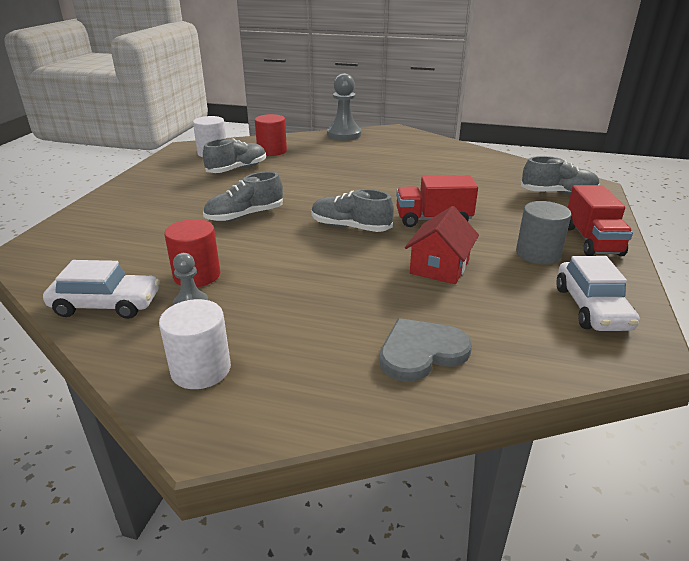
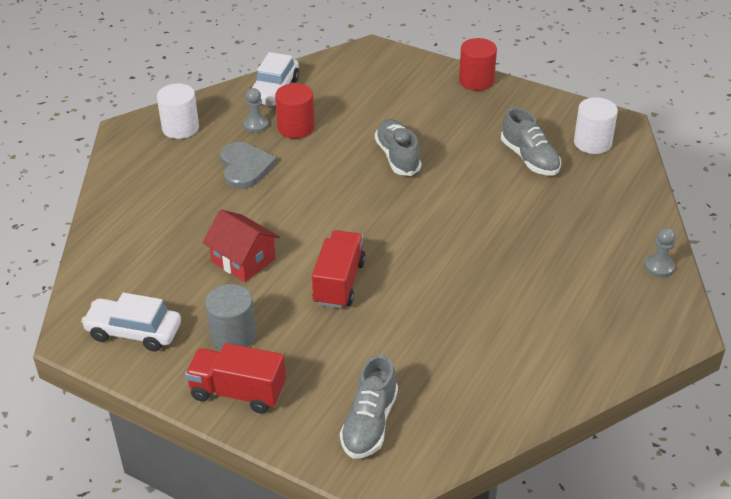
camera: 105 degrees right, 10 degrees up
(272, 151) = (592, 190): red cylinder -> red cylinder (476, 81)
(344, 135) = (659, 267): grey pawn -> grey pawn, size x0.54
(350, 227) = (345, 220): grey shoe -> none
(421, 352) = (140, 220): grey heart -> grey heart (245, 167)

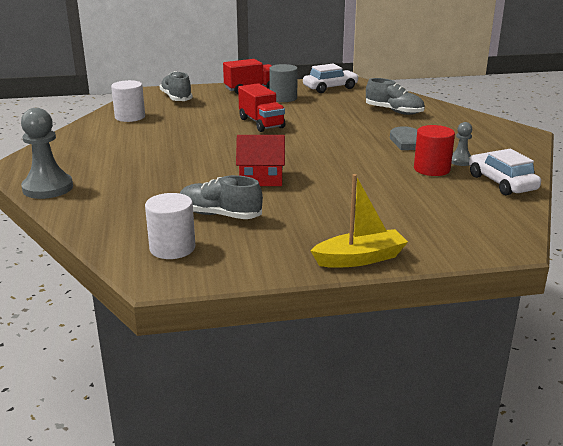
camera: 140 degrees right, 15 degrees down
(180, 128) = (499, 143): white cylinder -> white cylinder (130, 117)
(243, 260) = (329, 115): red house -> red house (261, 178)
(397, 157) = (327, 179): grey shoe -> grey shoe (394, 111)
(476, 81) = (360, 258): red cylinder -> yellow boat
(659, 267) = (48, 188): grey pawn -> grey pawn, size x1.86

